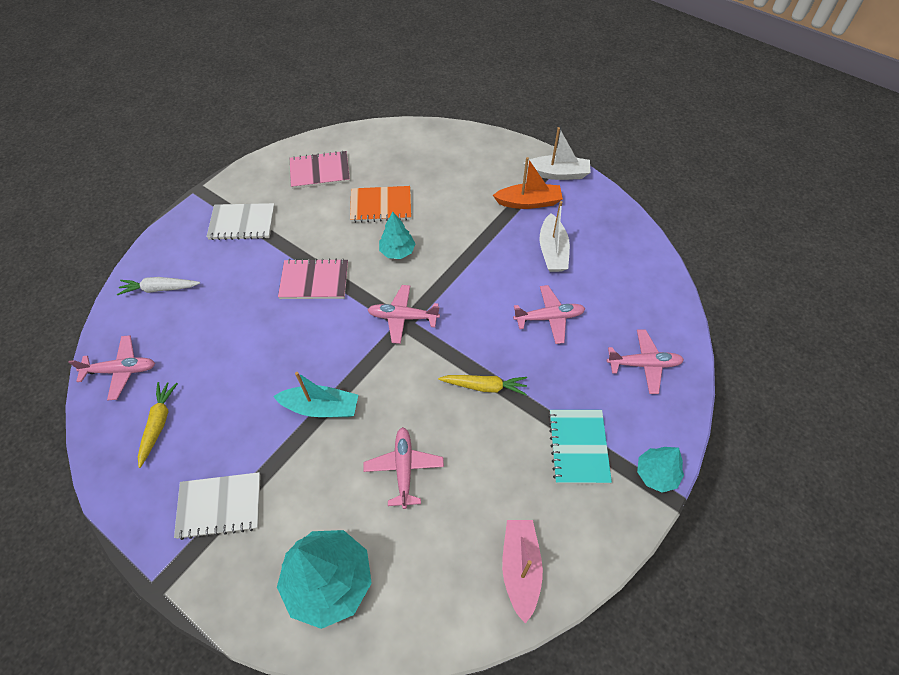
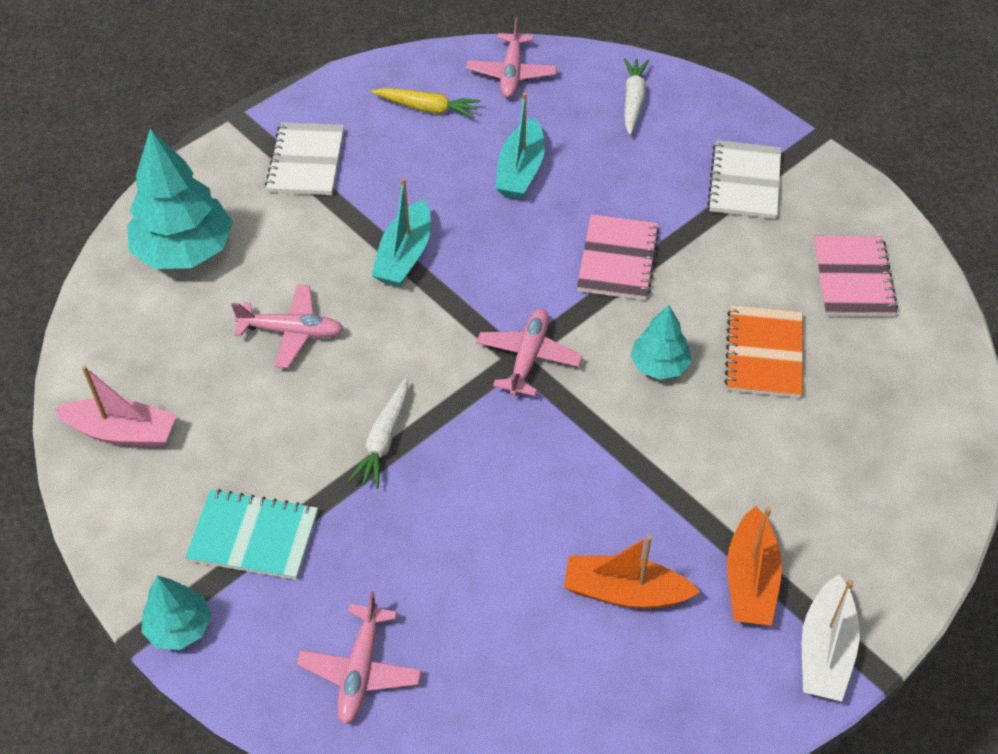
camera: 100 degrees right, 5 degrees down
(231, 347) = (520, 170): none -> turquoise boat
(485, 386) = (383, 440): yellow carrot -> white carrot
(549, 318) = (483, 552): pink plane -> none
(552, 251) = (624, 592): white boat -> orange boat

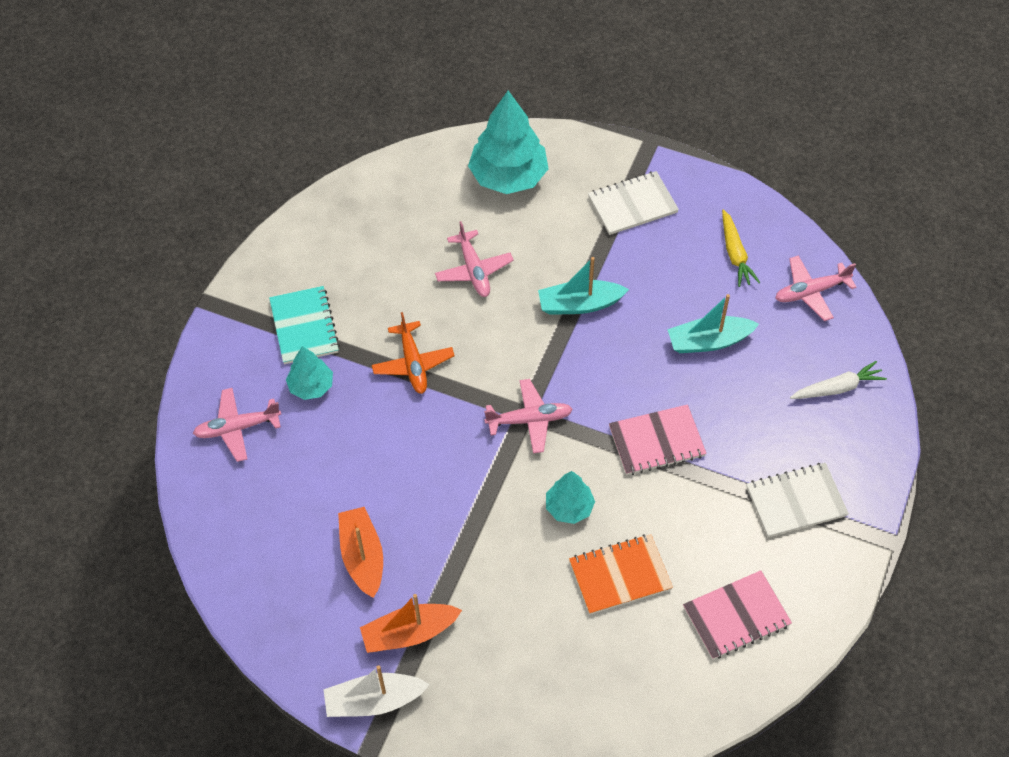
camera: 65 degrees right, 5 degrees up
(122, 432) = (346, 220): pink boat -> none
(179, 627) = (224, 320): turquoise tree -> turquoise tree (311, 386)
(383, 440) = (413, 363): white carrot -> orange plane

